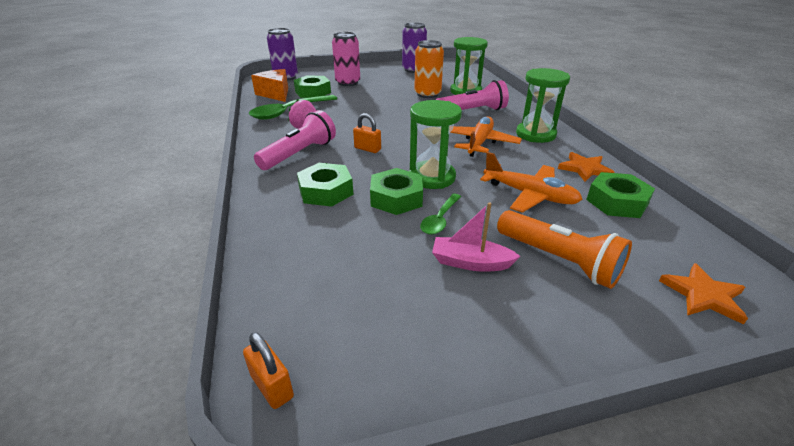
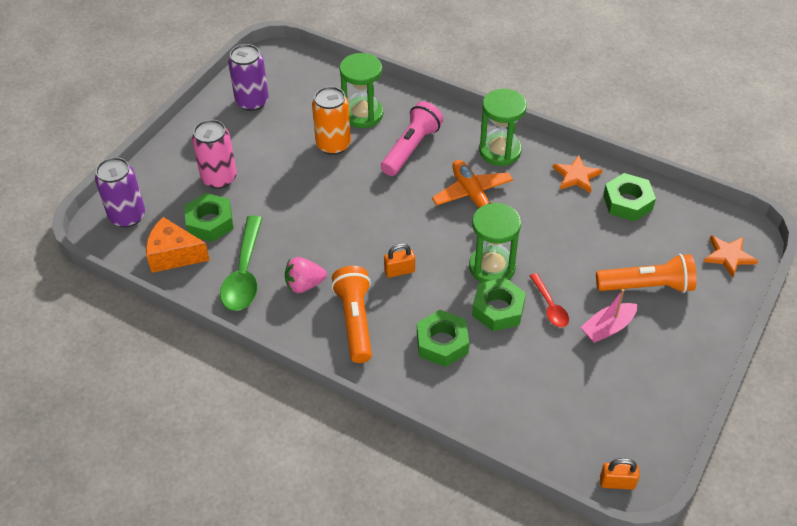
camera: 45 degrees left, 15 degrees up
(299, 154) = (355, 321): pink flashlight -> orange flashlight
(440, 219) = (550, 306): green spoon -> red spoon
(529, 195) = (573, 236): orange plane -> none

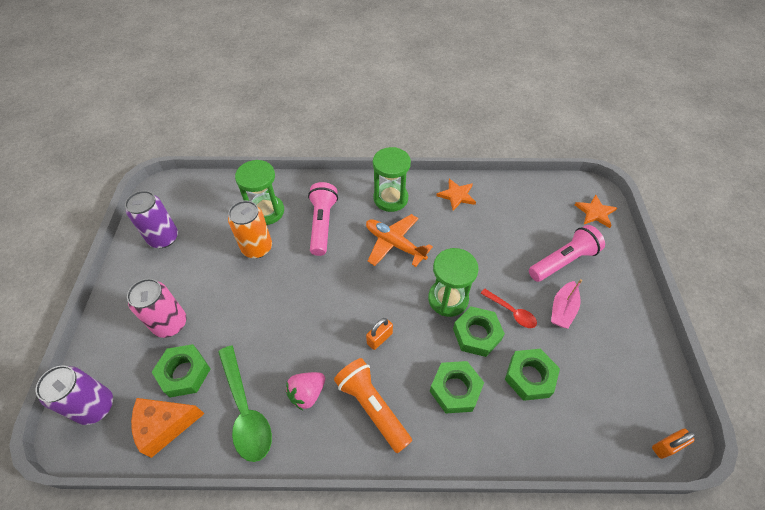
camera: 30 degrees left, 5 degrees up
(627, 202) = (504, 201): green nut -> green nut (529, 377)
(647, 286) = (563, 261): orange flashlight -> pink flashlight

